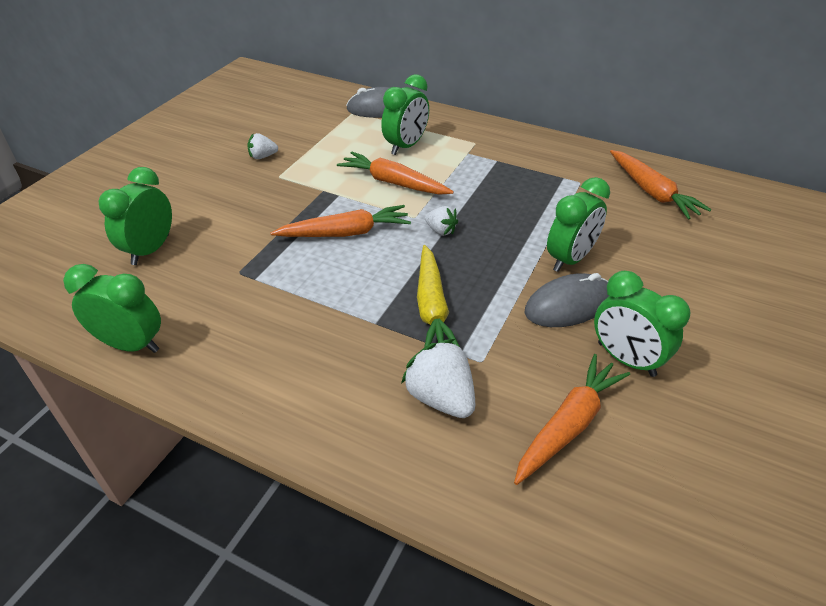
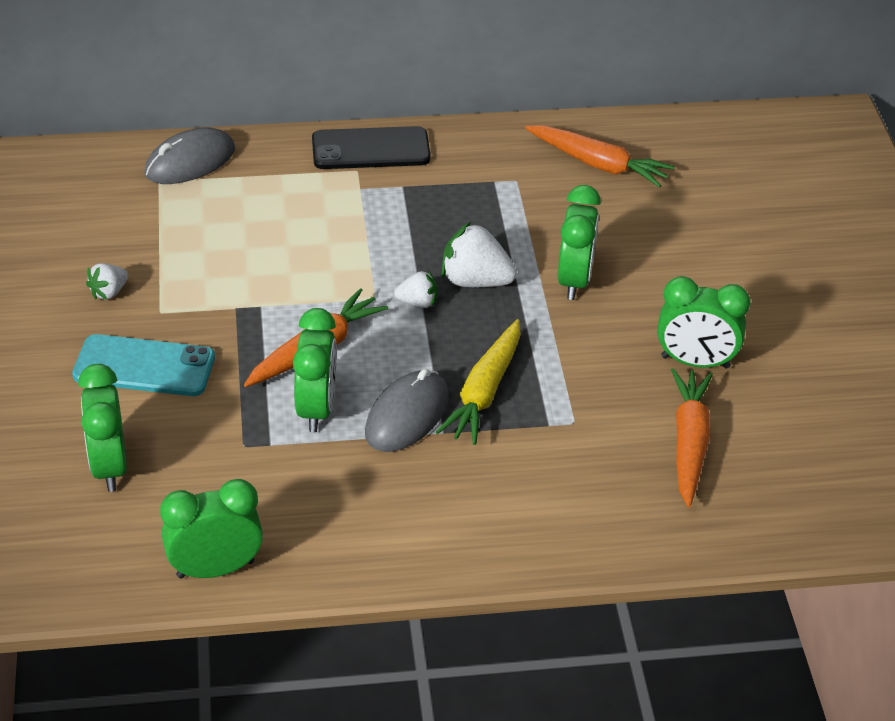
camera: 35 degrees left, 0 degrees up
(235, 202) = (144, 367): none -> turquoise phone
(393, 183) = (310, 263): orange carrot -> none
(406, 146) = (277, 207): green clock -> green clock (316, 408)
(432, 308) = (484, 392): yellow carrot -> yellow carrot turned 60 degrees clockwise
(441, 398) = (566, 472): white strawberry -> white strawberry (475, 281)
(495, 135) = (370, 149): none -> black phone
(568, 305) = (608, 331): grey mouse -> grey mouse (407, 415)

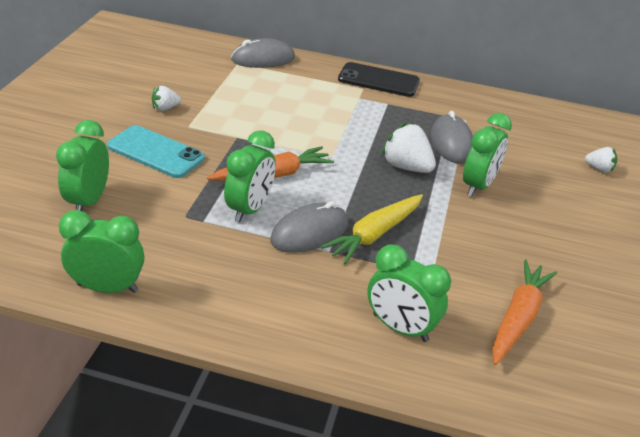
camera: 20 degrees right, 5 degrees down
(418, 302) = (359, 168): white strawberry -> white strawberry (599, 169)
(513, 224) = (451, 143): none -> grey mouse
(598, 164) = (528, 126): orange carrot -> none
(695, 362) = (547, 263): green clock -> green clock (400, 327)

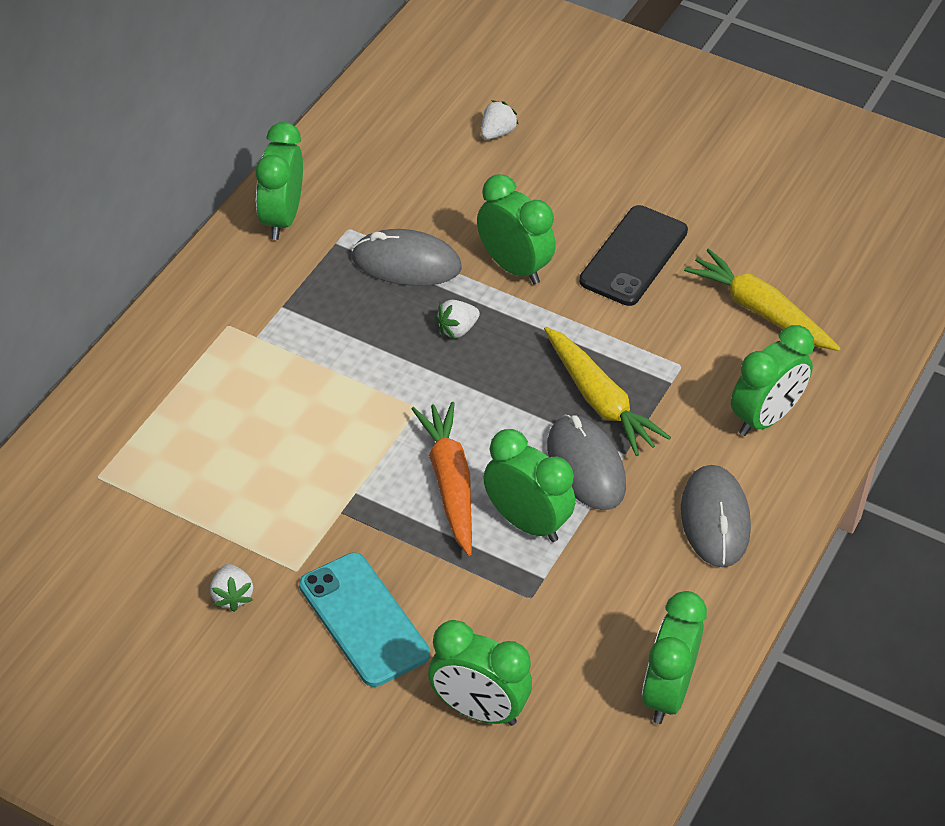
camera: 75 degrees left, 10 degrees up
(155, 152) = (364, 619): turquoise phone -> turquoise phone turned 75 degrees counterclockwise
(263, 59) = (91, 438): grey mouse -> grey mouse (715, 519)
(378, 80) = (206, 299): black phone -> black phone (633, 256)
(406, 167) = (457, 329): white strawberry -> white strawberry, size x0.57
(457, 97) = (281, 218): none -> green clock
(518, 318) = (760, 311): orange carrot -> yellow carrot

